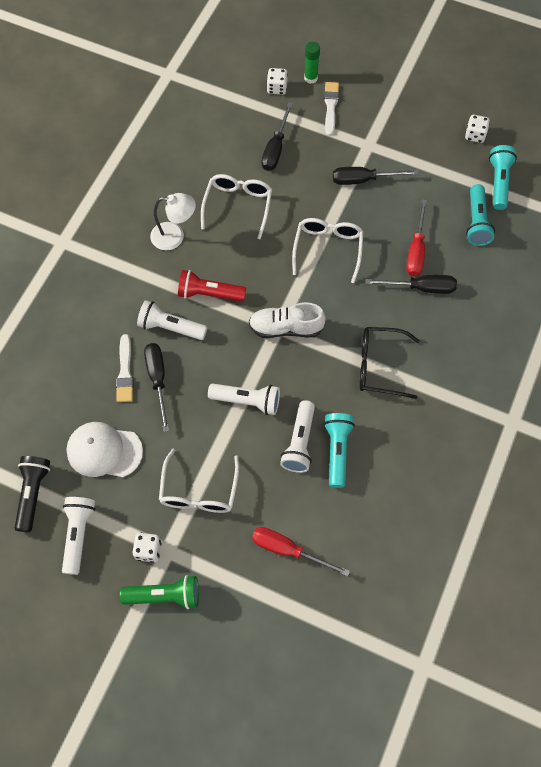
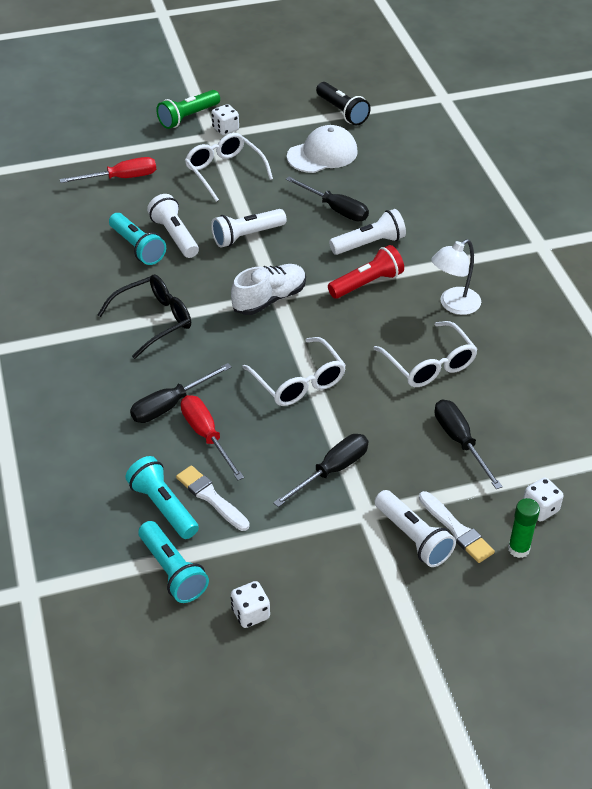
camera: 140 degrees right, 20 degrees down
(78, 534) = (284, 112): white flashlight -> white flashlight (413, 537)
(125, 372) = (367, 199): white brush -> white brush (211, 497)

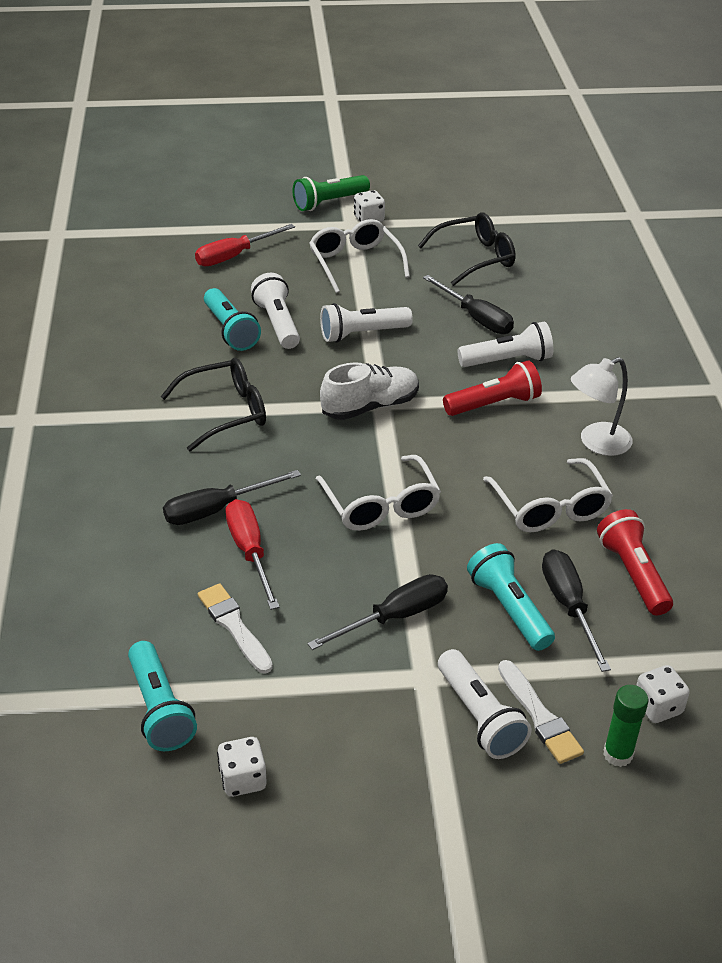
camera: 10 degrees right, 5 degrees down
(121, 178) = (234, 256): red screwdriver -> red screwdriver turned 150 degrees clockwise
(163, 506) = (172, 628): turquoise flashlight -> turquoise flashlight (509, 608)
(322, 154) = (475, 258): white cap -> black glasses
(342, 112) = (510, 216): black flashlight -> none
(502, 408) = (632, 573): none -> red flashlight

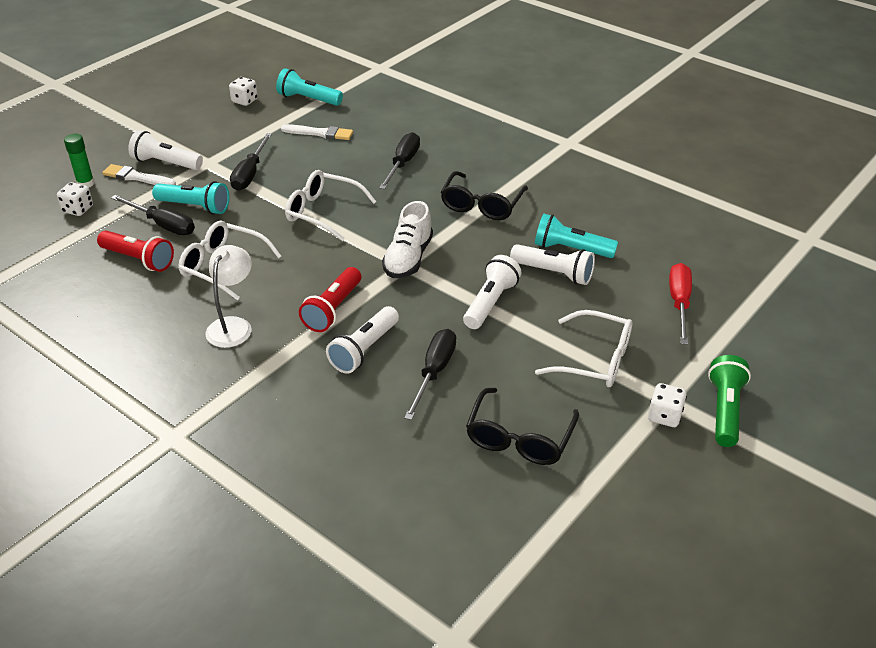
camera: 135 degrees right, 0 degrees up
(250, 552) = (357, 158): red screwdriver -> none
(476, 318) = (434, 372): black screwdriver -> black screwdriver turned 105 degrees clockwise

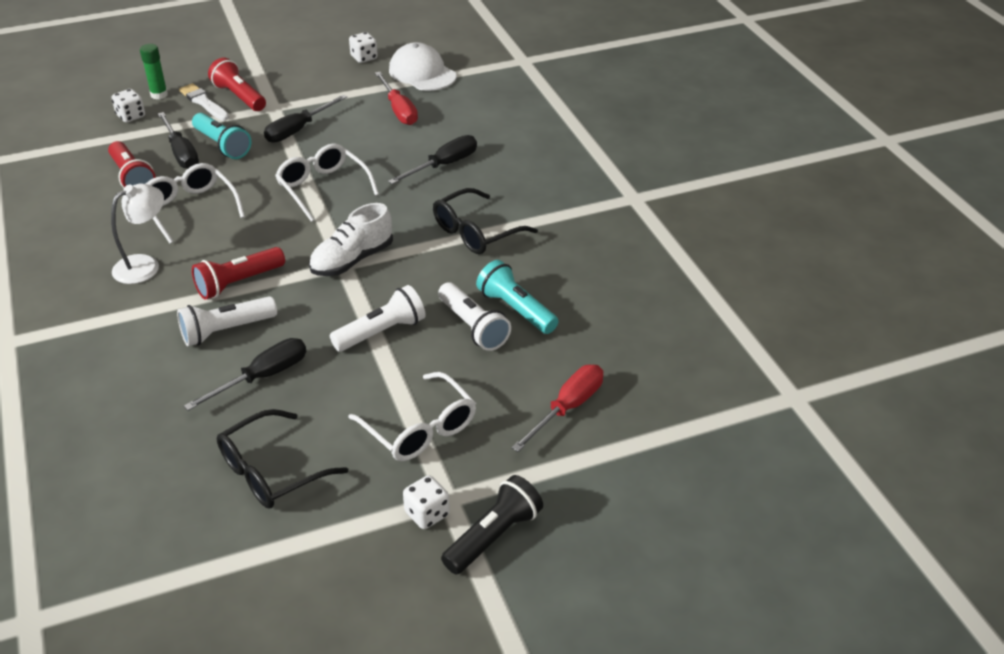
camera: 30 degrees right, 0 degrees up
(165, 163) = (239, 97): white flashlight -> red flashlight
(308, 99) = (422, 73): turquoise flashlight -> white cap
(320, 133) = (399, 110): white brush -> red screwdriver
(724, 410) = (493, 536): green flashlight -> black flashlight

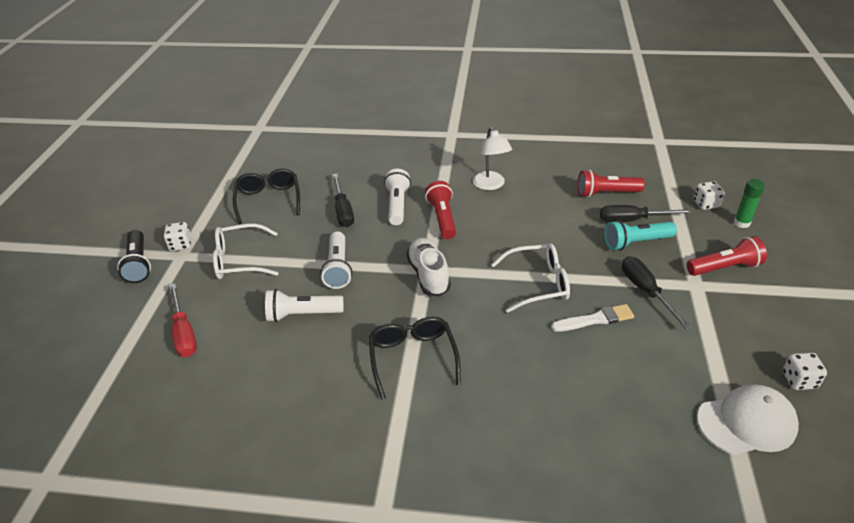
camera: 120 degrees right, 0 degrees up
(190, 208) = (548, 212): white glasses -> none
(203, 102) = (719, 245): white brush -> white brush (595, 319)
(399, 110) = (660, 373): red screwdriver -> none
(444, 165) = (533, 373): black screwdriver -> none
(516, 309) = (299, 345): turquoise flashlight -> none

